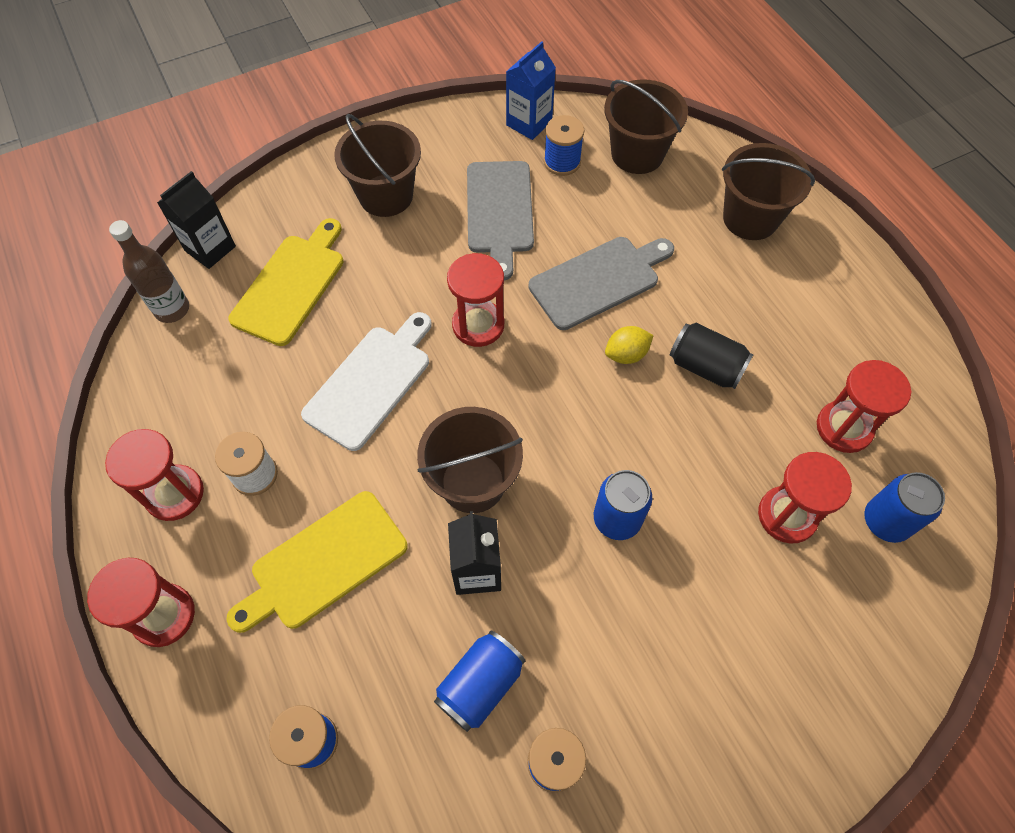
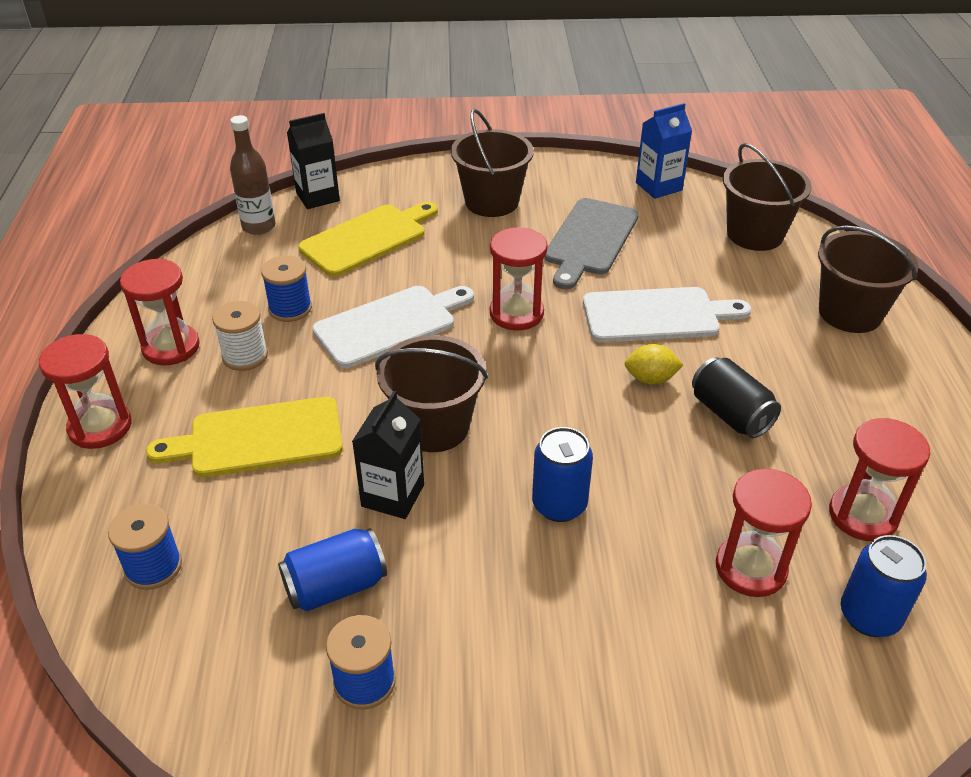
camera: 25 degrees right, 20 degrees down
(562, 162) = (674, 221): blue spool -> blue spool (290, 308)
(599, 281) = (657, 315): grey cutting board -> white cutting board

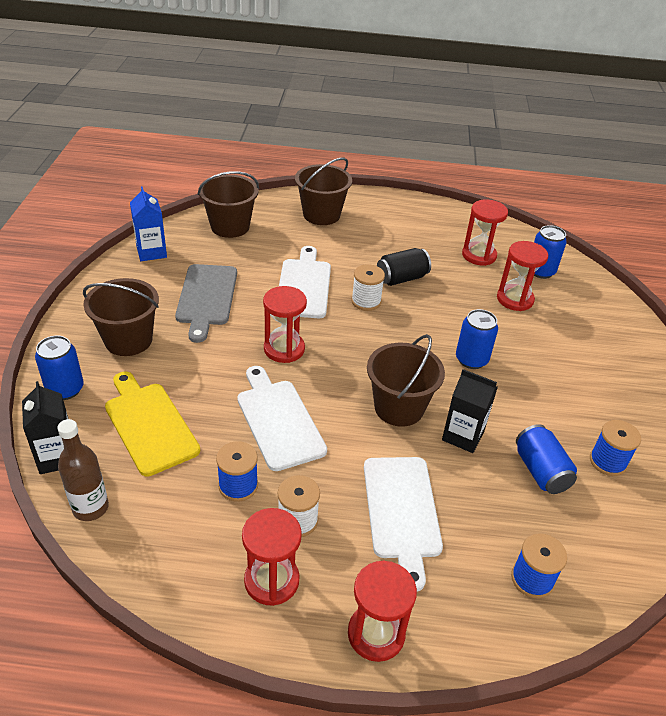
camera: 85 degrees left, 0 degrees up
(258, 438) = (401, 511): yellow cutting board -> white cutting board
(406, 181) = (65, 389): none -> blue can
(589, 240) = (206, 298): grey cutting board -> grey cutting board turned 60 degrees clockwise
(650, 379) = (366, 301): yellow lemon -> white spool

